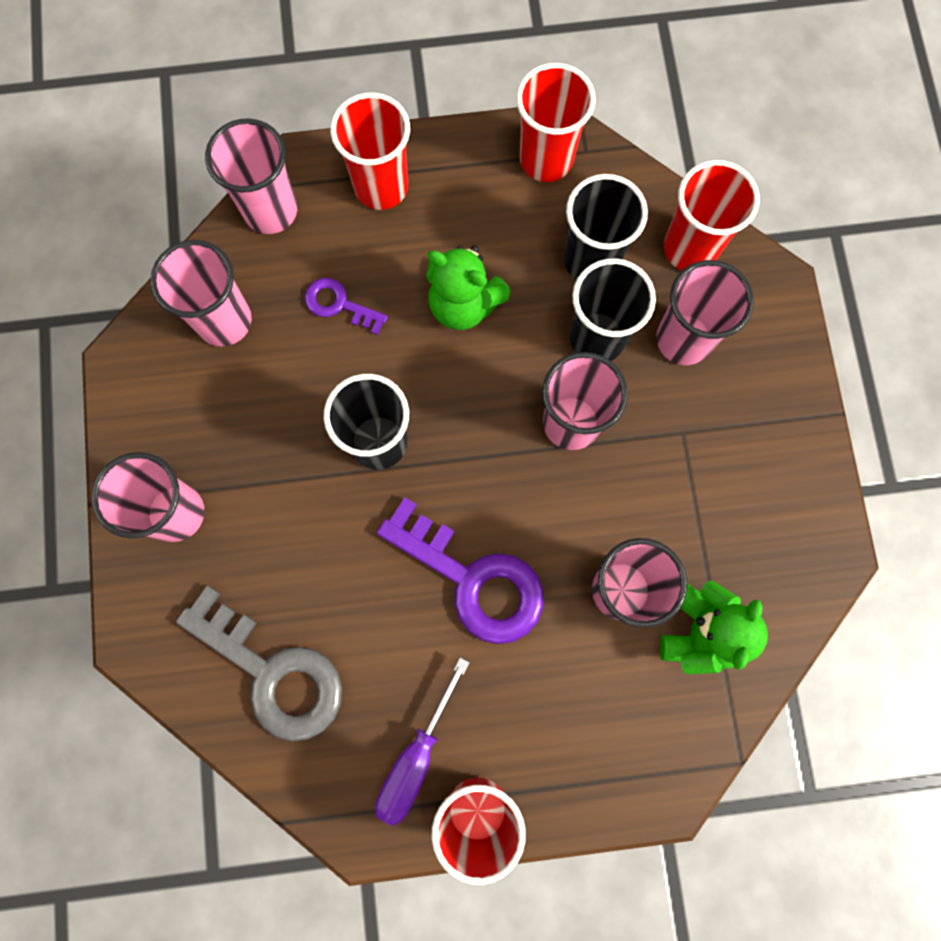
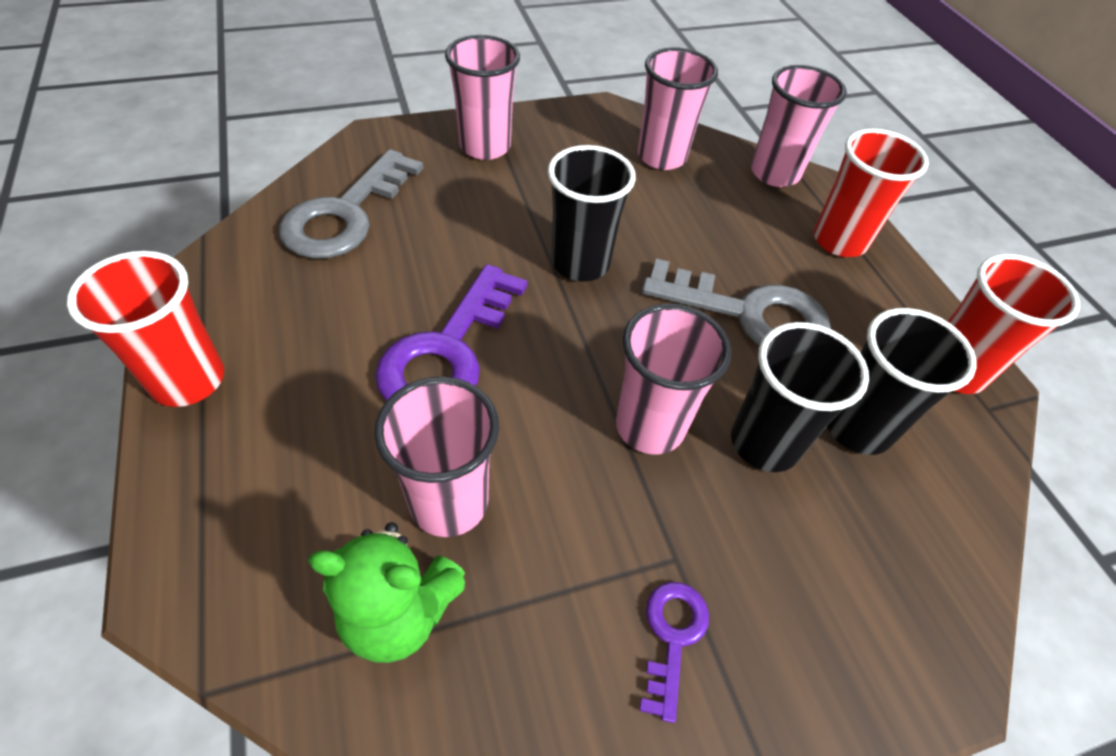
camera: 75 degrees right, 25 degrees down
(339, 304) = (707, 223): purple key -> purple key (672, 637)
(416, 758) = (253, 322): purple screwdriver -> none
(463, 304) = (749, 314): green teddy bear -> grey key
(683, 339) = (804, 546): pink cup -> none
(690, 248) = (934, 542): red cup -> none

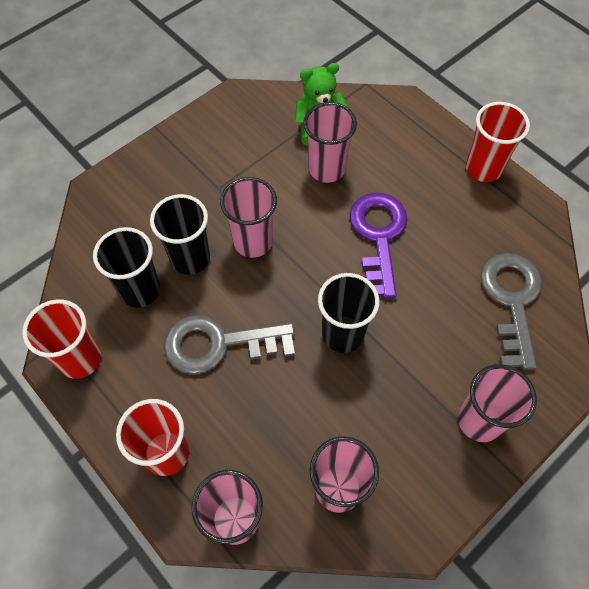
camera: 160 degrees right, 10 degrees up
(672, 637) = (210, 159): purple key -> none

